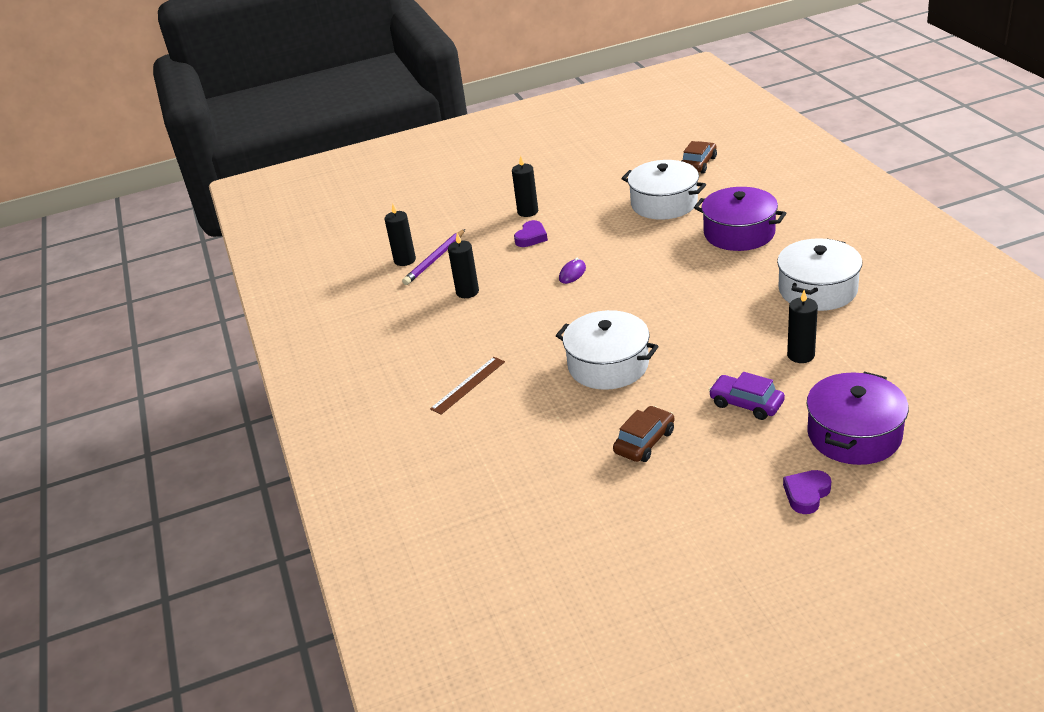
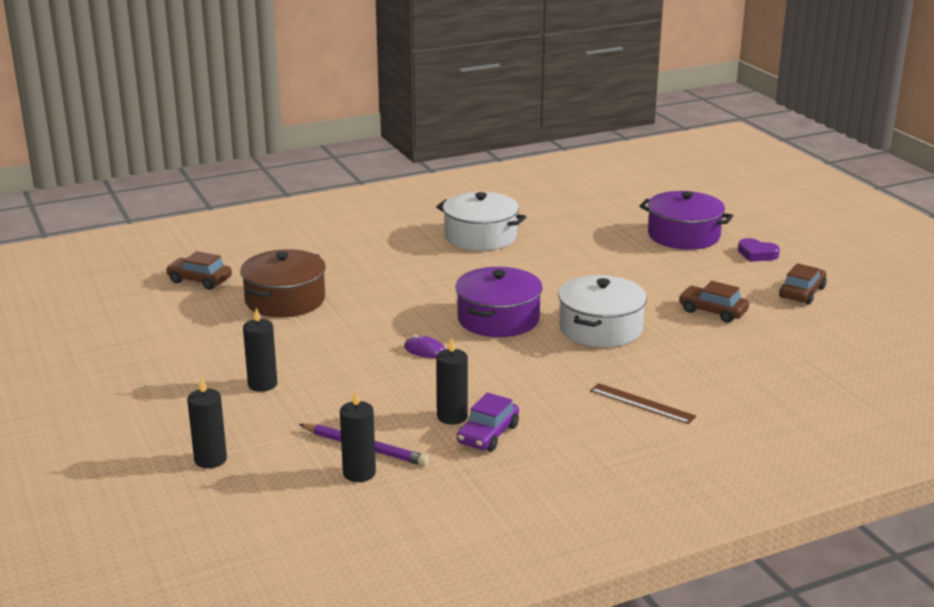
camera: 100 degrees left, 10 degrees down
(531, 237) = (332, 379): purple heart -> none
(664, 203) = (285, 300): white pot -> brown pot
(695, 520) = (802, 293): none -> brown car
(739, 233) = (368, 264): purple pot -> purple pot (498, 319)
(746, 404) = (652, 270): purple car -> purple car (488, 434)
(800, 355) = (581, 248): black candle -> black candle (210, 459)

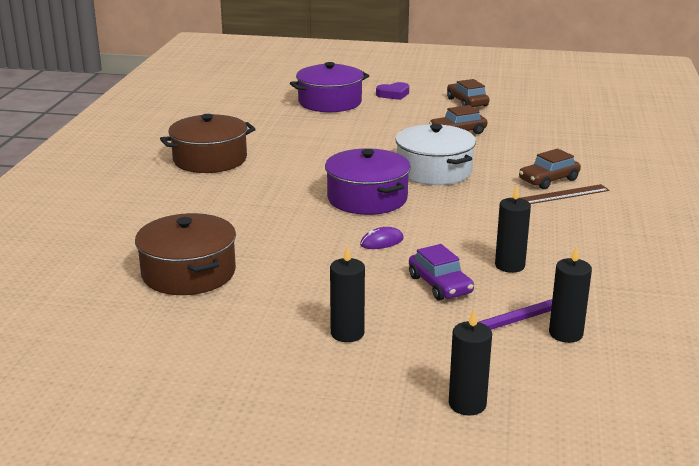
camera: 55 degrees left, 0 degrees up
(199, 280) = (67, 304): brown car -> brown car (548, 180)
(480, 236) = (210, 159): white pot -> brown pot
(488, 434) = (554, 261): purple car -> purple car (440, 285)

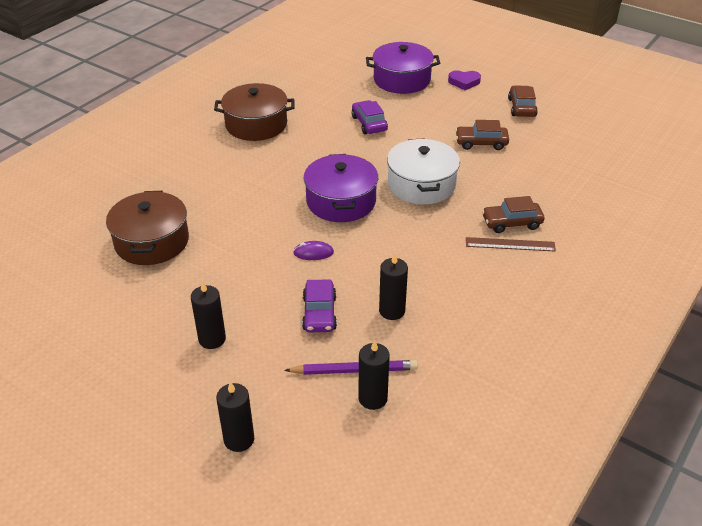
camera: 25 degrees right, 15 degrees up
(332, 138) = (369, 123): none -> purple car

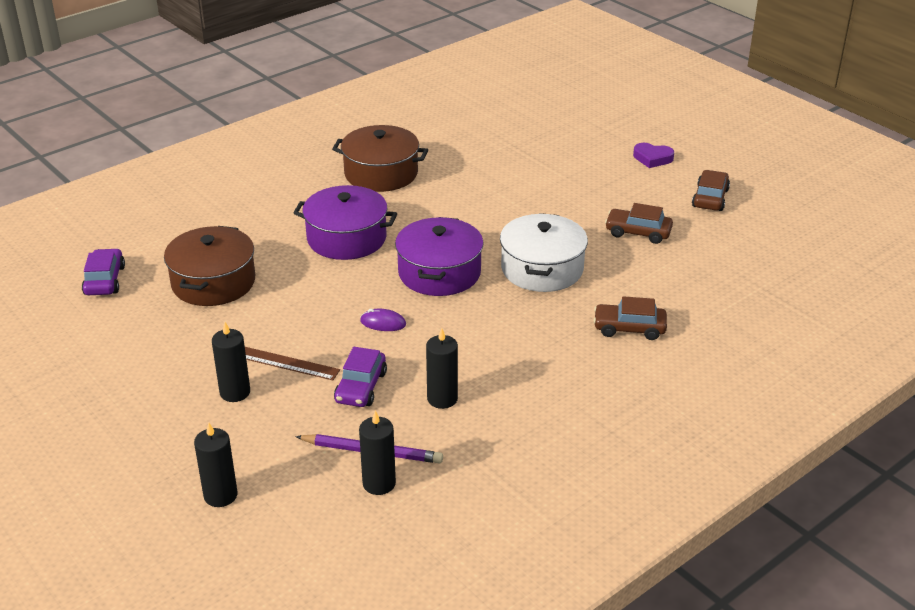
camera: 15 degrees right, 5 degrees down
(369, 123) = (513, 191): purple car -> purple car (104, 280)
(402, 80) = (576, 145): purple pot -> purple pot (346, 238)
(510, 244) = (615, 351): brown ruler -> brown ruler (287, 363)

